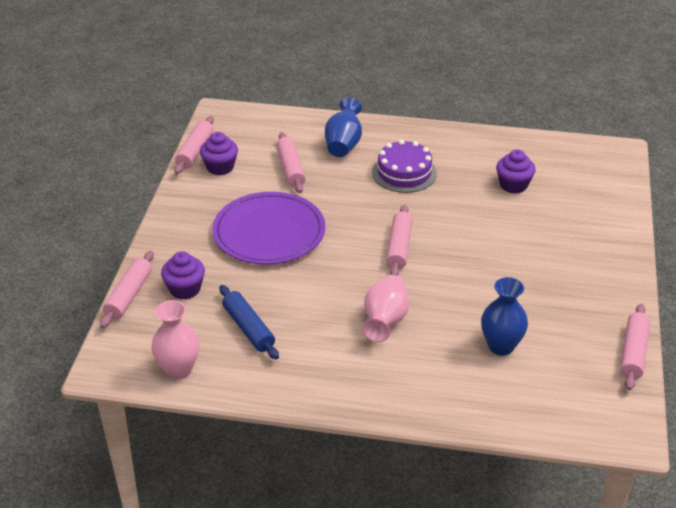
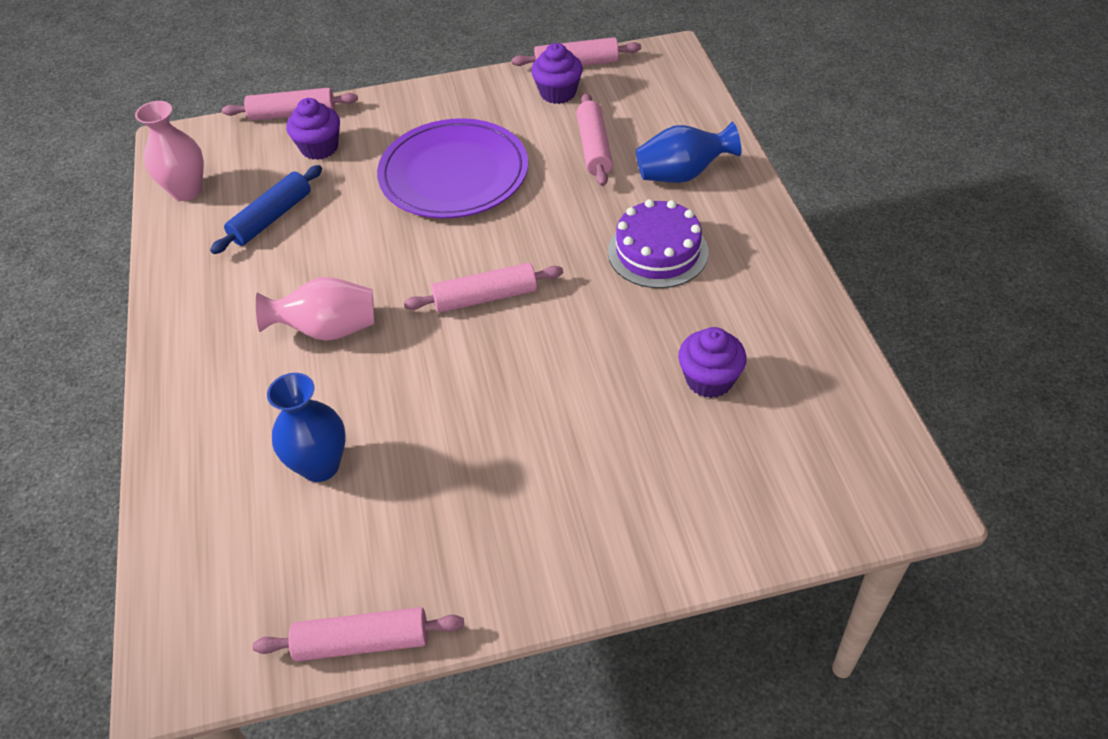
camera: 70 degrees right, 10 degrees up
(290, 169) = (594, 148): pink rolling pin -> pink rolling pin turned 60 degrees counterclockwise

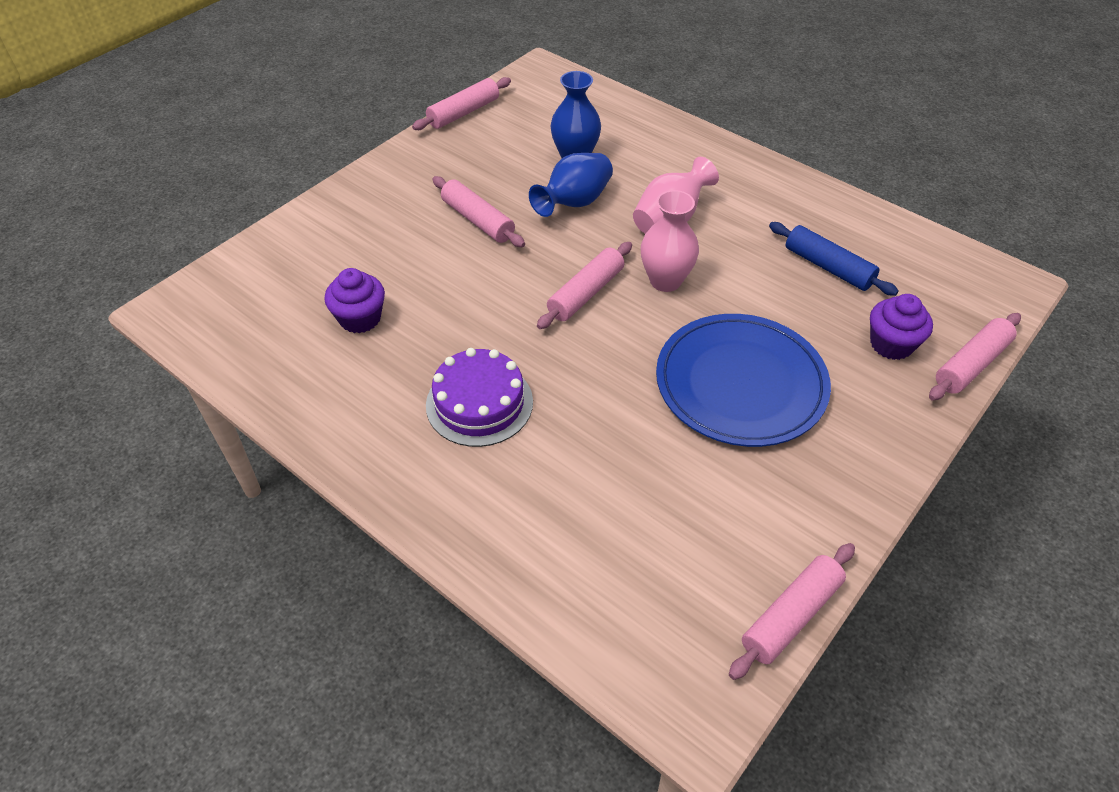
camera: 140 degrees right, 0 degrees up
(187, 191) = (926, 253): pink vase -> pink vase (665, 281)
(271, 218) = (828, 267): blue rolling pin -> blue rolling pin turned 45 degrees counterclockwise
(454, 174) = (740, 383): purple plate -> blue plate
(558, 93) = (760, 550): purple cupcake -> none
(594, 148) = (643, 490): pink rolling pin -> pink rolling pin (478, 220)
(682, 174) = (521, 506): blue vase -> blue vase (574, 203)

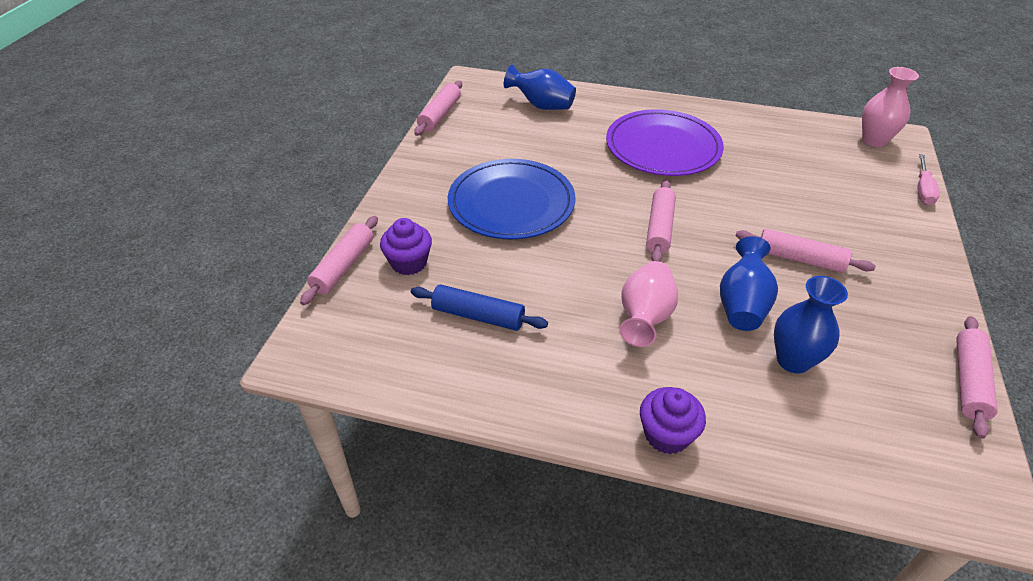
camera: 155 degrees right, 5 degrees down
(258, 241) = (922, 190): none -> pink screwdriver
(360, 318) = (786, 166): purple cupcake -> purple cupcake (666, 434)
(479, 403) = (663, 147): purple cake -> purple plate
(597, 569) = (541, 105): none -> blue vase
(665, 281) = (608, 257): pink vase -> pink vase (874, 140)

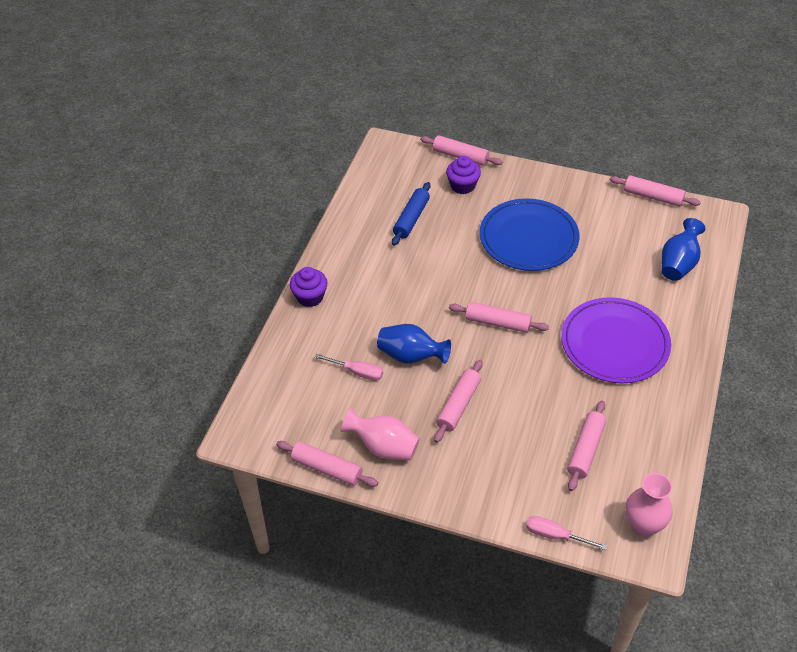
camera: 95 degrees right, 5 degrees up
(644, 317) = (403, 300): pink vase -> pink vase (383, 447)
(793, 360) = (357, 372): blue vase -> pink screwdriver
(809, 169) = (586, 450): none -> pink rolling pin

